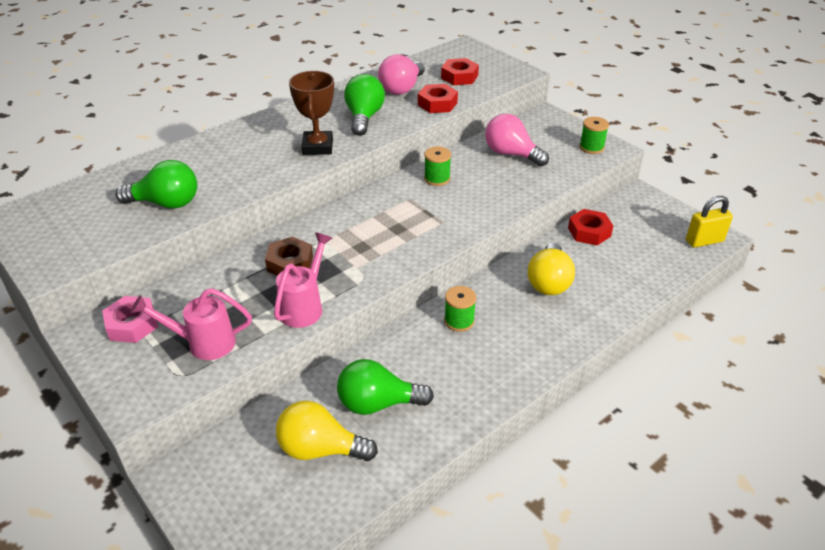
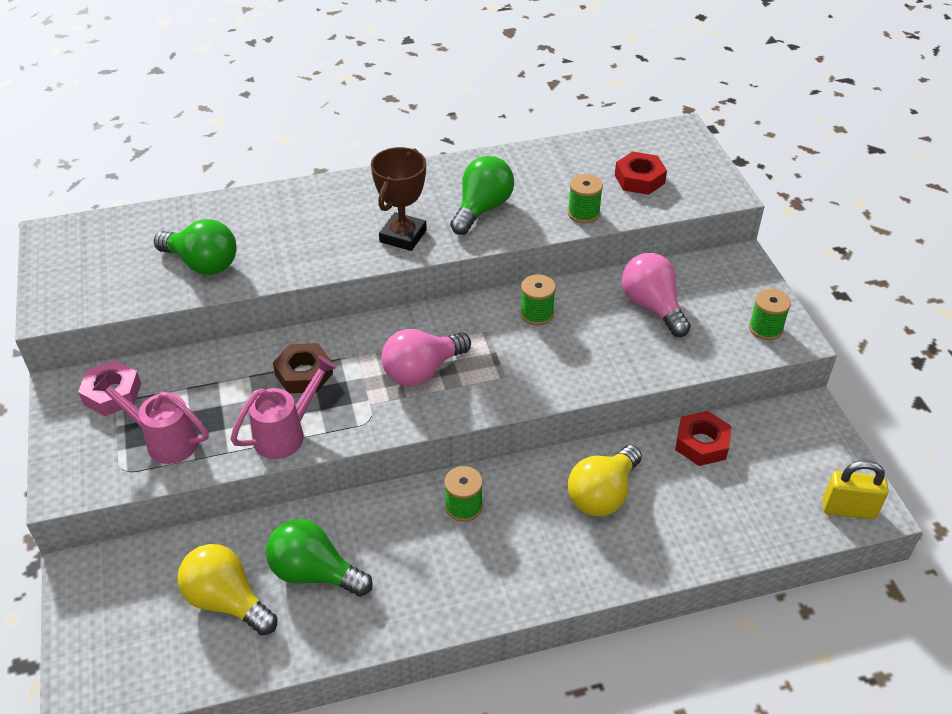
camera: 25 degrees right, 5 degrees up
(402, 88) = (555, 178): pink light bulb -> pink light bulb (422, 371)
(437, 104) = (583, 213): red nut -> green spool

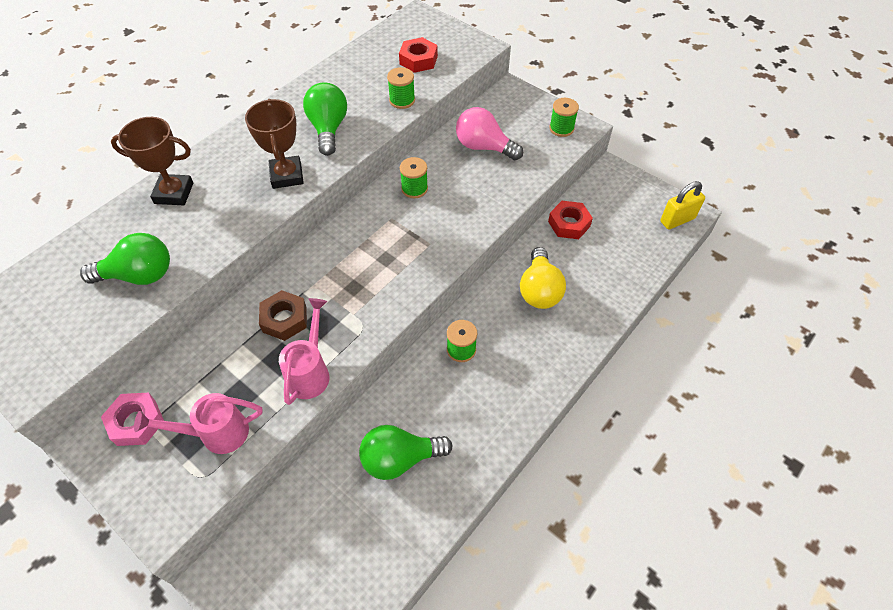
camera: 35 degrees left, 10 degrees up
(227, 601) = (354, 520): yellow light bulb -> none
(290, 205) = (174, 193): none -> brown trophy
(422, 371) = (370, 270): pink light bulb -> none

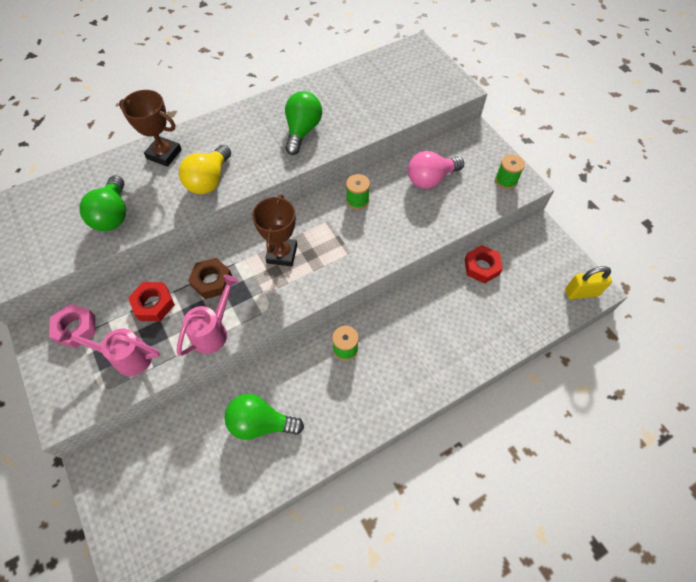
camera: 20 degrees right, 5 degrees up
(139, 275) = (113, 215): green light bulb -> green light bulb turned 75 degrees clockwise
(287, 175) = (253, 163): brown trophy -> brown trophy (282, 254)
(402, 100) = (372, 121): green spool -> none
(418, 60) = (401, 88): red nut -> red nut (153, 304)
(484, 147) = (430, 179): pink light bulb -> pink light bulb turned 75 degrees counterclockwise
(539, 290) = (431, 318): yellow light bulb -> yellow light bulb (209, 180)

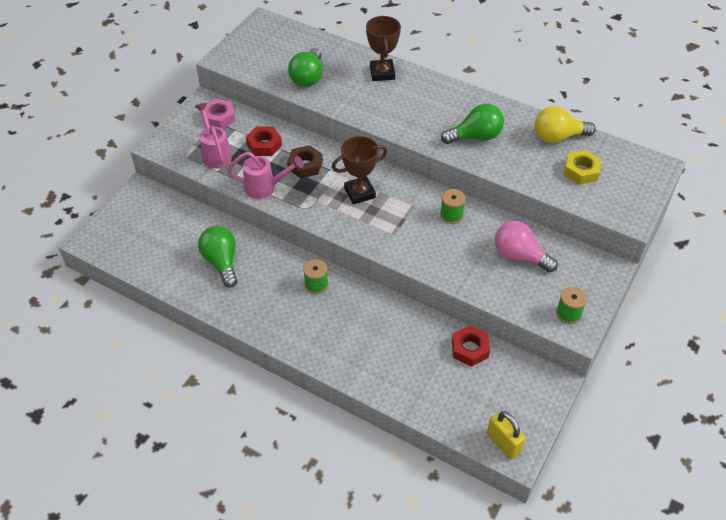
camera: 60 degrees right, 10 degrees down
(113, 215) = (308, 78): green light bulb -> green light bulb turned 45 degrees counterclockwise
(209, 180) = (378, 109): yellow light bulb -> yellow light bulb (558, 137)
(391, 88) = (581, 171): none -> yellow nut

